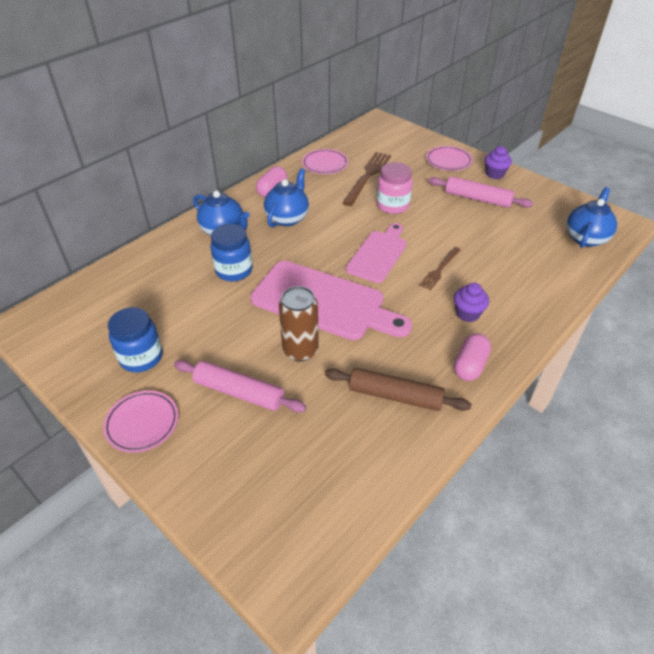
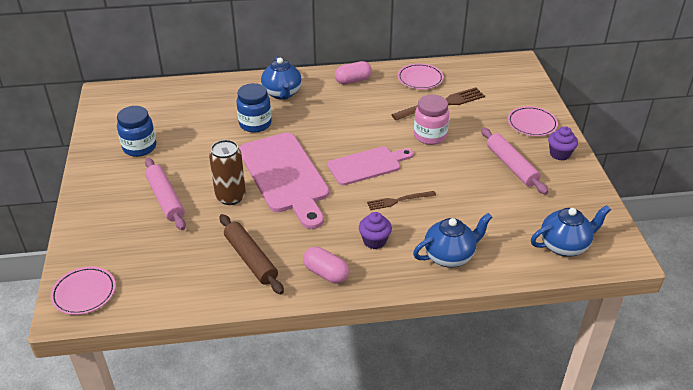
camera: 40 degrees right, 5 degrees down
(142, 423) = (98, 184): pink plate -> pink plate (84, 293)
(287, 218) = (337, 106): blue teapot -> blue teapot (449, 256)
(470, 365) = (326, 273): pink capsule -> pink capsule turned 60 degrees clockwise

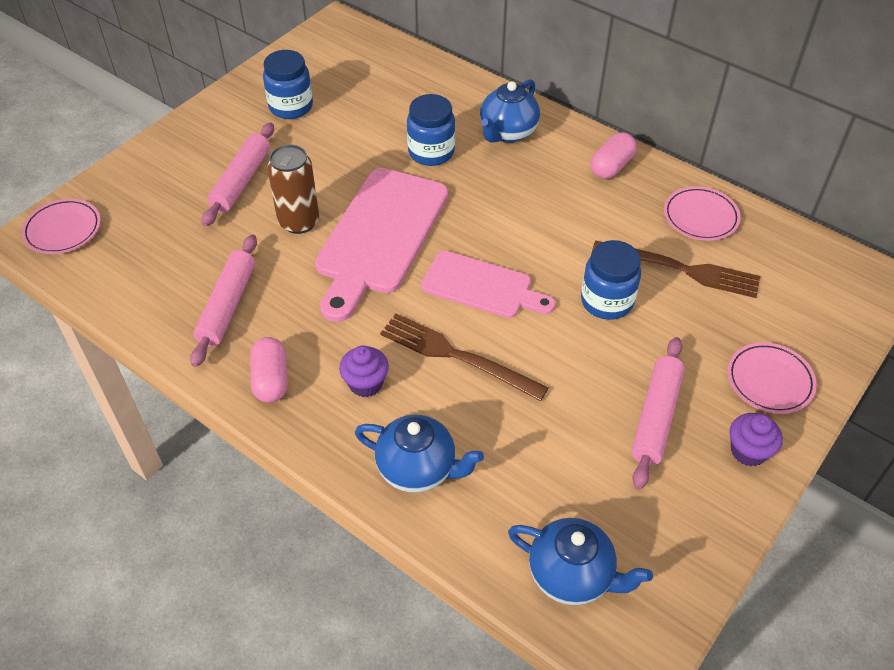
camera: 45 degrees right, 10 degrees up
(250, 259) = (227, 306): brown rolling pin -> pink rolling pin
(353, 80) = (611, 166): pink capsule -> pink capsule turned 75 degrees counterclockwise
(399, 200) = (457, 356): brown fork -> brown fork, size x1.68
(430, 136) = (606, 301): pink jar -> blue jar

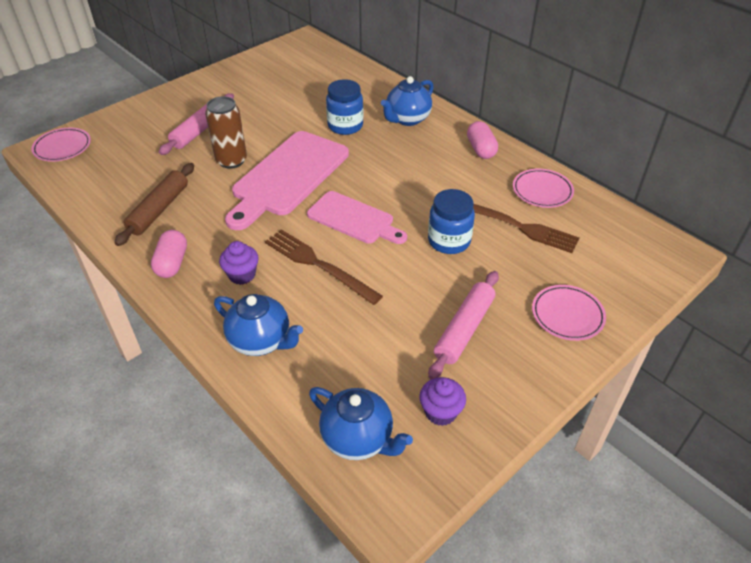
camera: 10 degrees right, 5 degrees down
(227, 306) = (159, 209): pink rolling pin -> brown rolling pin
(291, 107) = (253, 87): blue jar -> none
(611, 166) = (481, 149): pink capsule -> pink capsule turned 60 degrees counterclockwise
(748, 451) = (534, 365): purple cupcake -> purple cupcake (440, 412)

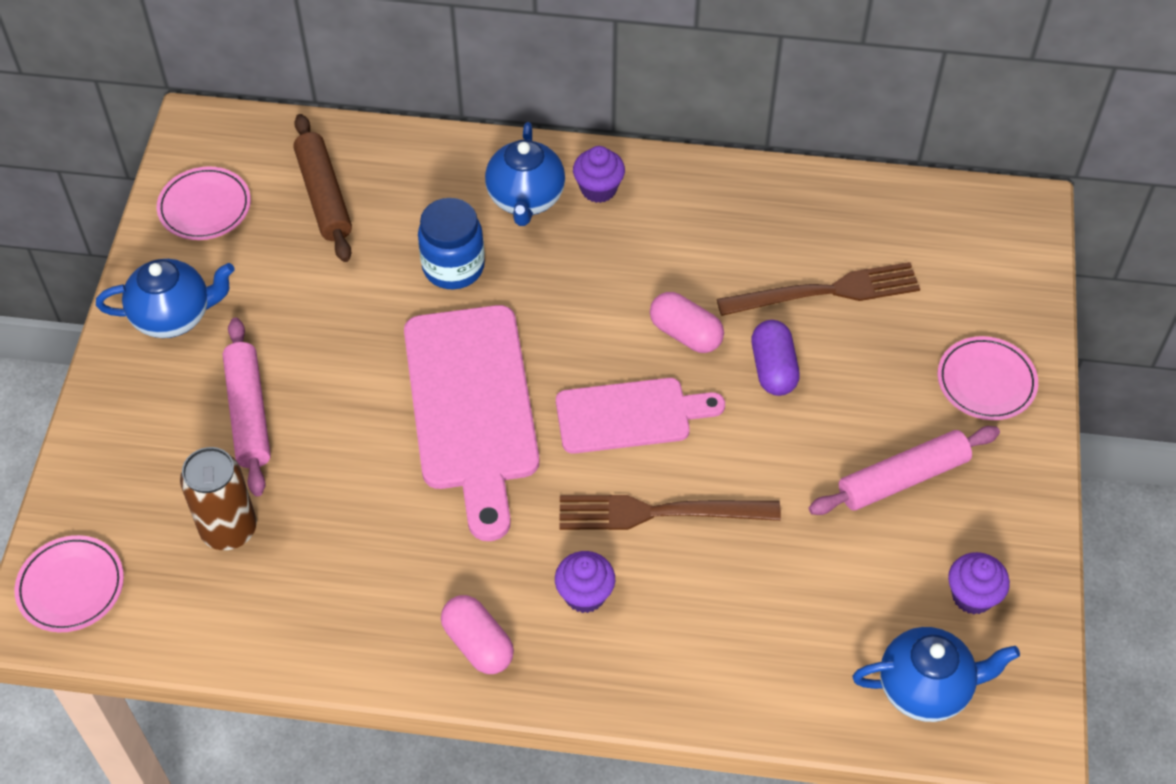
camera: 40 degrees left, 10 degrees up
(159, 209) = (359, 582): brown rolling pin -> brown rolling pin (323, 196)
(231, 161) = (362, 434): brown can -> brown can (229, 529)
(261, 341) = (707, 660): blue teapot -> blue teapot (174, 316)
(446, 131) = (598, 189): none -> purple cupcake
(449, 241) = (773, 369): blue jar -> purple capsule
(464, 329) = (903, 479): pink rolling pin -> pink rolling pin turned 75 degrees clockwise
(481, 149) = (673, 192): pink capsule -> pink capsule (685, 334)
(542, 191) = (807, 215): pink plate -> pink plate (205, 207)

